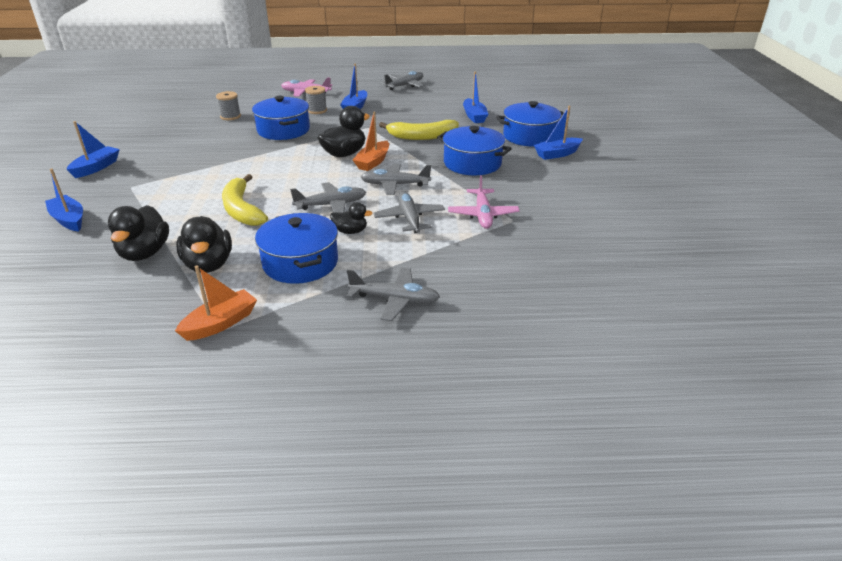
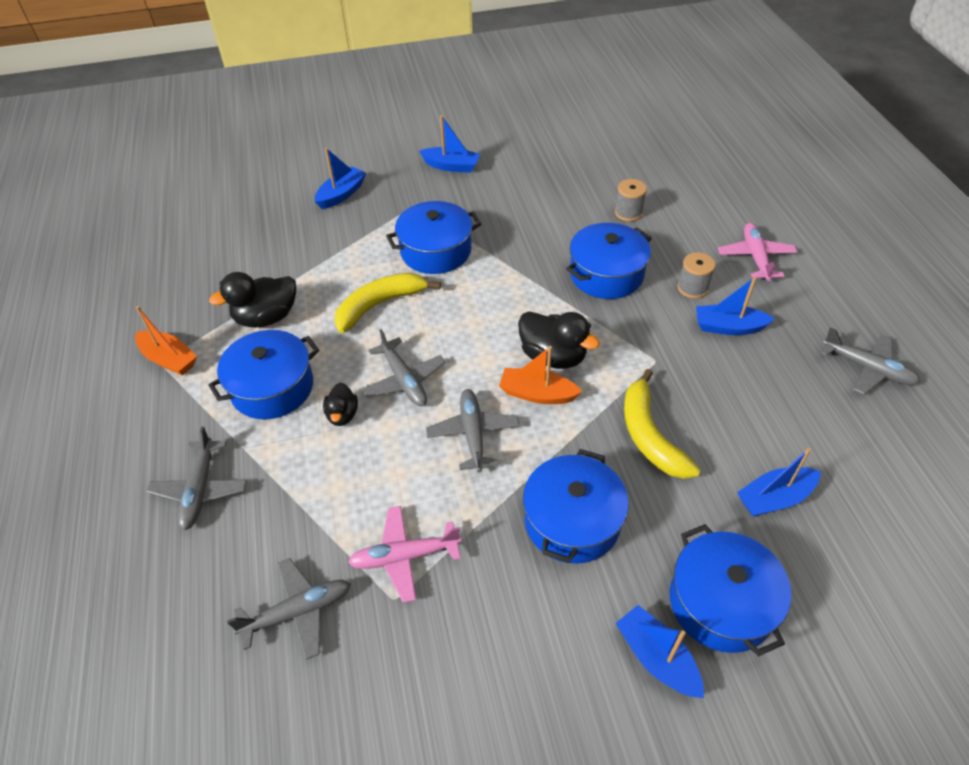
camera: 80 degrees right, 15 degrees up
(144, 253) = (285, 266): black duck -> none
(199, 183) = (435, 251): none -> blue pot
(409, 218) = (382, 469): grey plane -> grey plane (298, 612)

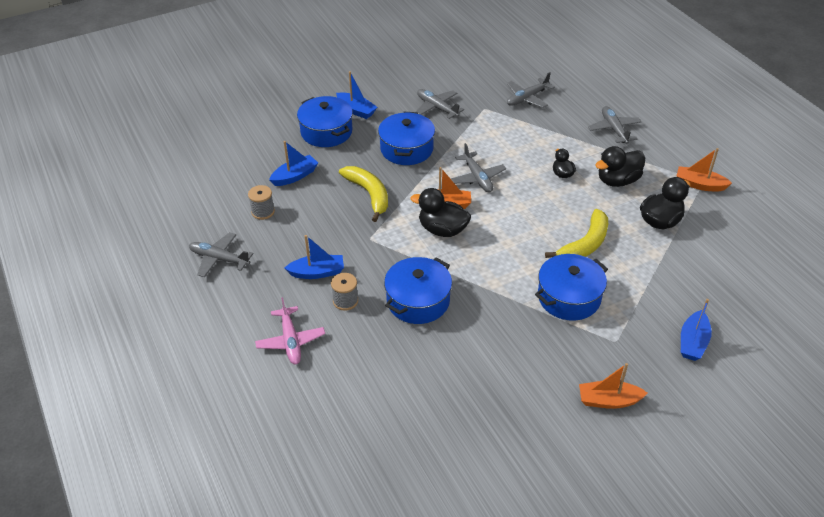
camera: 165 degrees right, 5 degrees down
(272, 387) = (617, 180): blue pot -> black duck
(404, 380) = (536, 198): grey plane -> grey plane (437, 108)
(404, 556) = (488, 123): pink plane -> none
(451, 166) = (608, 400): blue boat -> orange boat
(628, 212) = (410, 371): grey spool -> grey spool (263, 212)

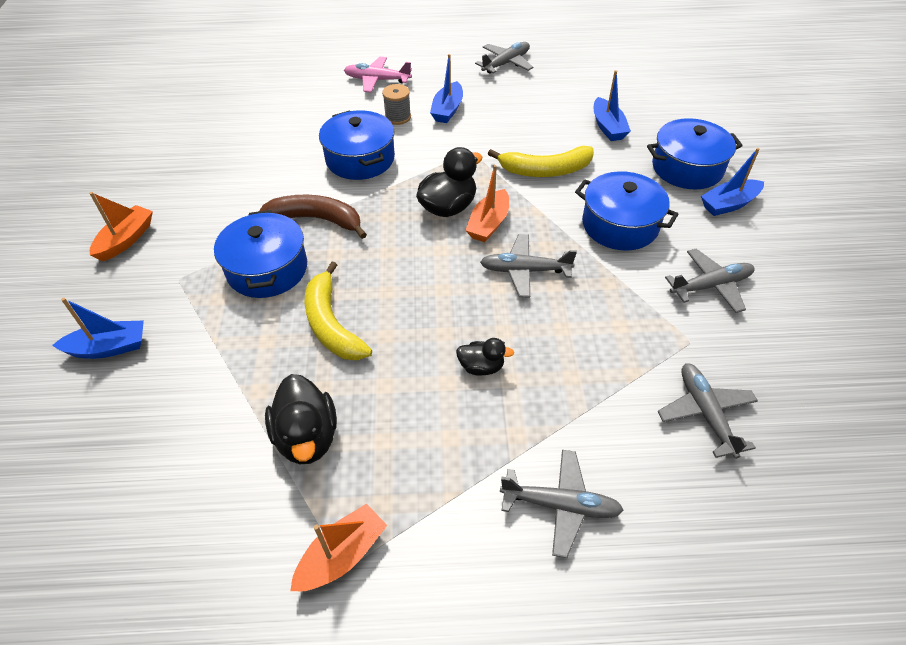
camera: 115 degrees right, 5 degrees up
(263, 212) = (559, 97): grey spool -> none
(504, 294) = (316, 219): none -> brown banana
(617, 180) = (426, 431): black duck -> none
(692, 342) = (109, 348): blue boat -> blue boat turned 120 degrees clockwise

